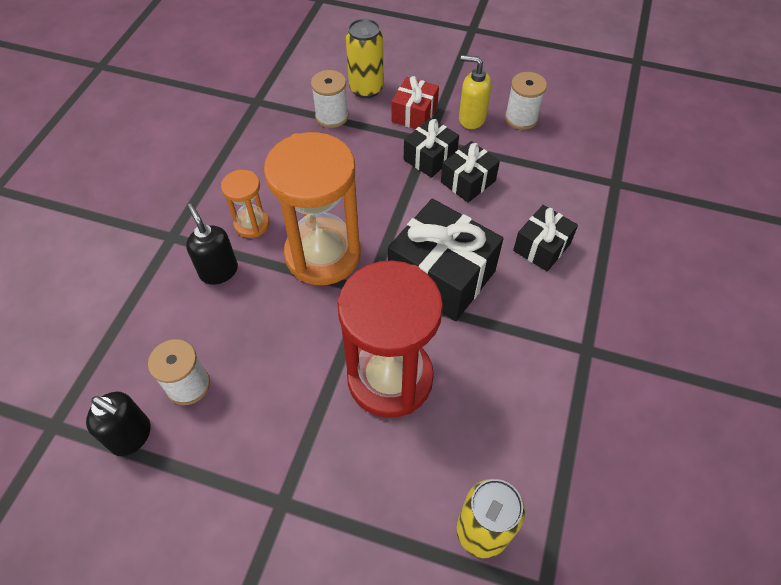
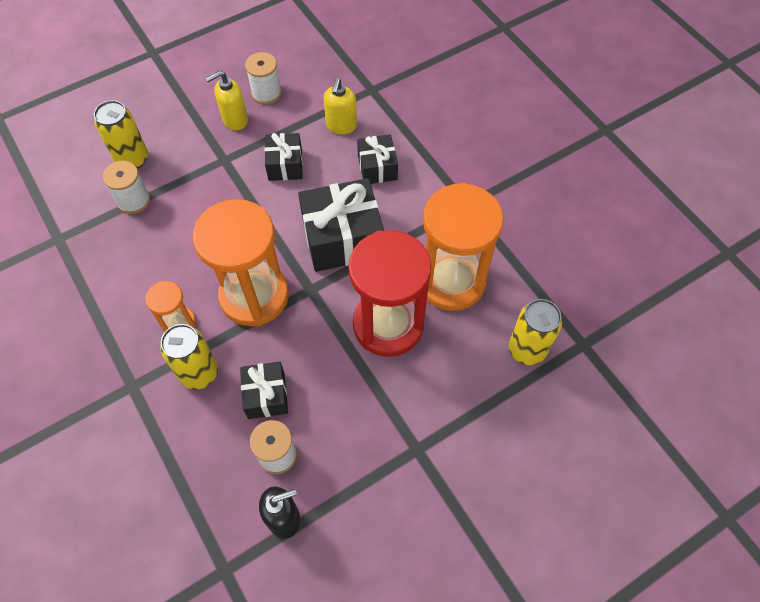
camera: 50 degrees left, 5 degrees up
(219, 271) = (199, 373): black soap dispenser -> yellow can
(414, 114) = (192, 149): red gift -> none
(430, 157) = (241, 170): black gift -> black gift (266, 395)
(488, 398) = (451, 281): none -> orange hourglass
(552, 190) = (341, 126): none -> yellow soap dispenser

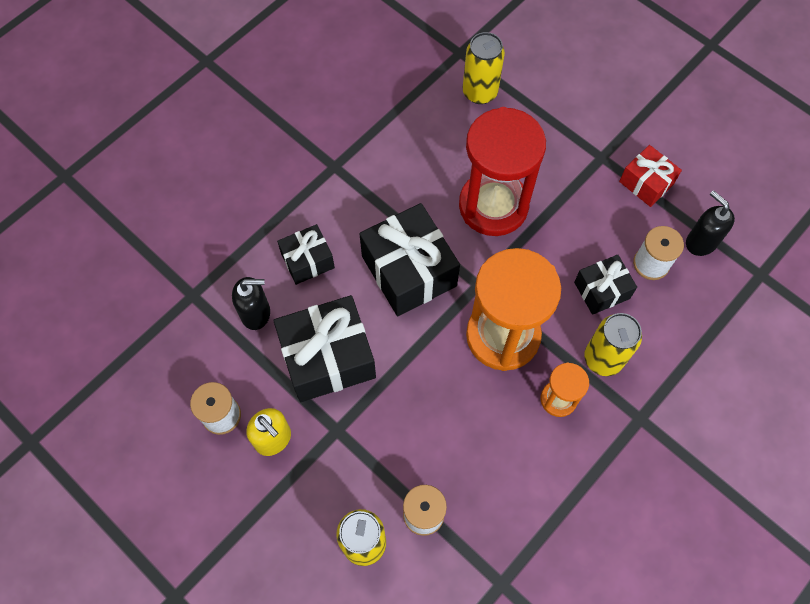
camera: 105 degrees left, 5 degrees up
(285, 165) = (328, 358): black gift -> black gift, size x1.77
(341, 126) = (256, 313): yellow soap dispenser -> black soap dispenser
(372, 485) = (646, 183): none -> red gift
(451, 281) = (428, 163): orange hourglass -> none

